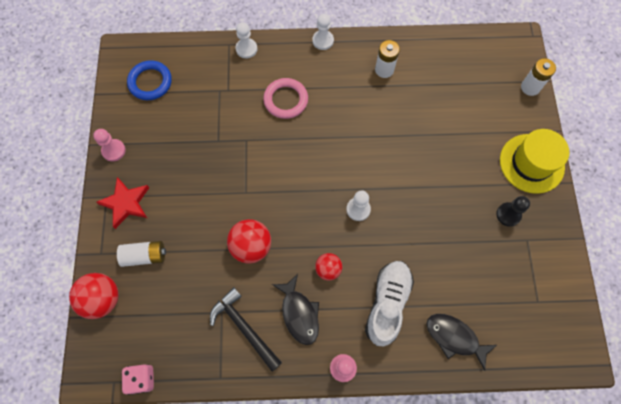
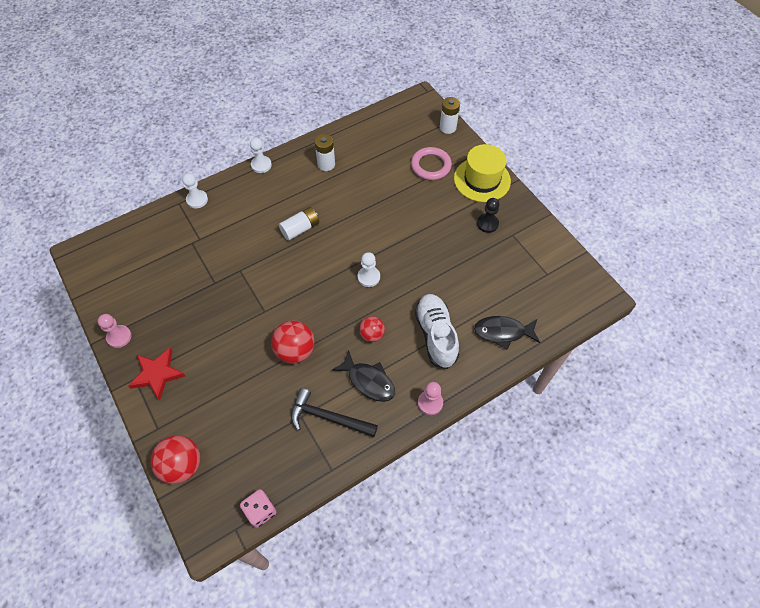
camera: 30 degrees left, 10 degrees down
(145, 256) = (202, 408): white battery -> white battery (300, 229)
(150, 82) = (122, 265): blue ring -> none
(286, 100) = (256, 223): pink ring -> pink ring (431, 166)

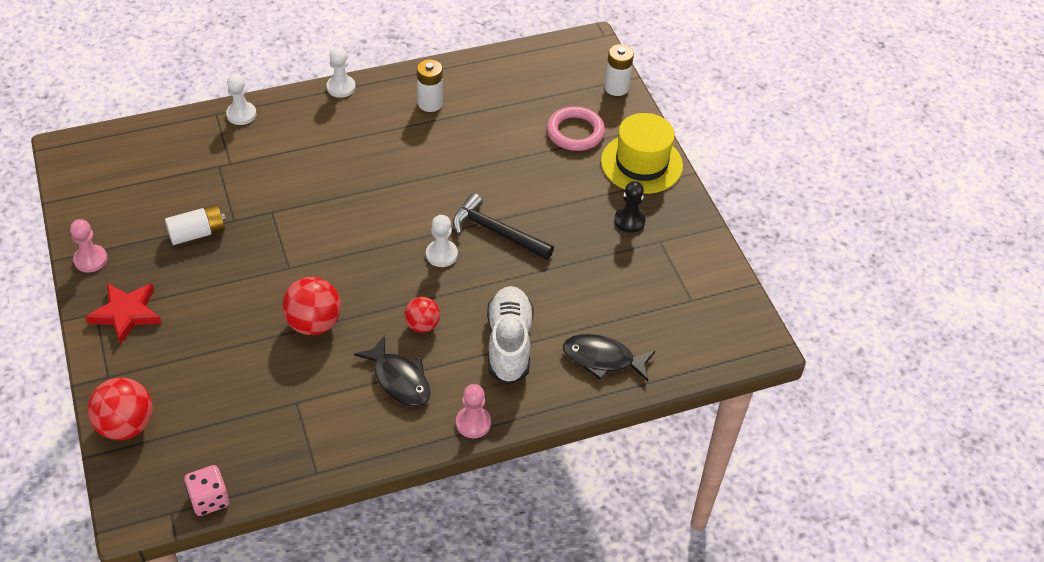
camera: 10 degrees right, 10 degrees down
(300, 229) = (368, 177): white battery -> white battery (197, 233)
(328, 417) = (331, 411): black hammer -> black hammer (496, 232)

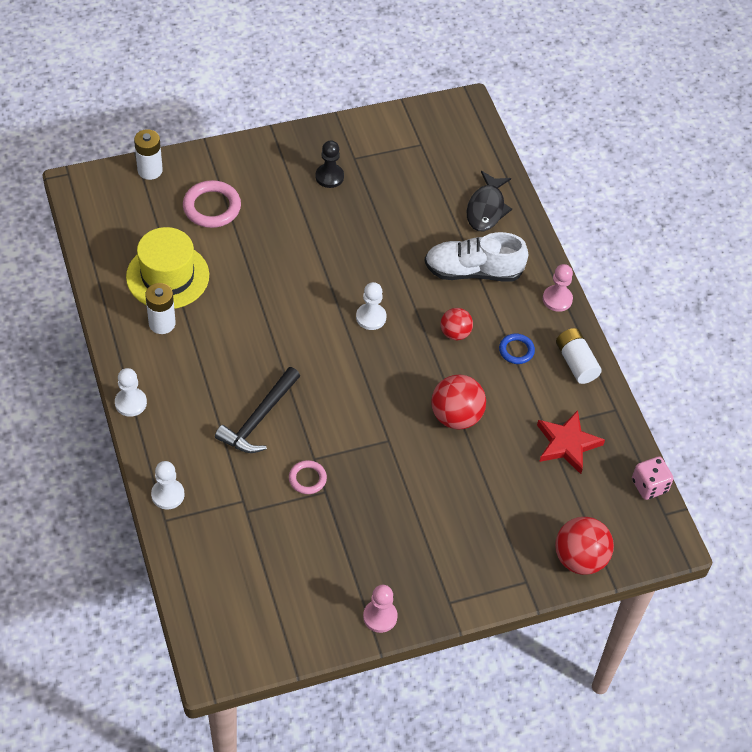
camera: 90 degrees left, 5 degrees up
(126, 313) = (450, 574): red star -> red star (567, 444)
(197, 233) = (343, 522): white battery -> white battery (576, 362)
(248, 207) = (307, 479): none -> pink ring
(399, 380) = (516, 350): black fish -> blue ring
(496, 232) = (342, 274): black hammer -> black hammer (259, 419)
(641, 163) = (257, 161): yellow hat -> yellow hat (167, 276)

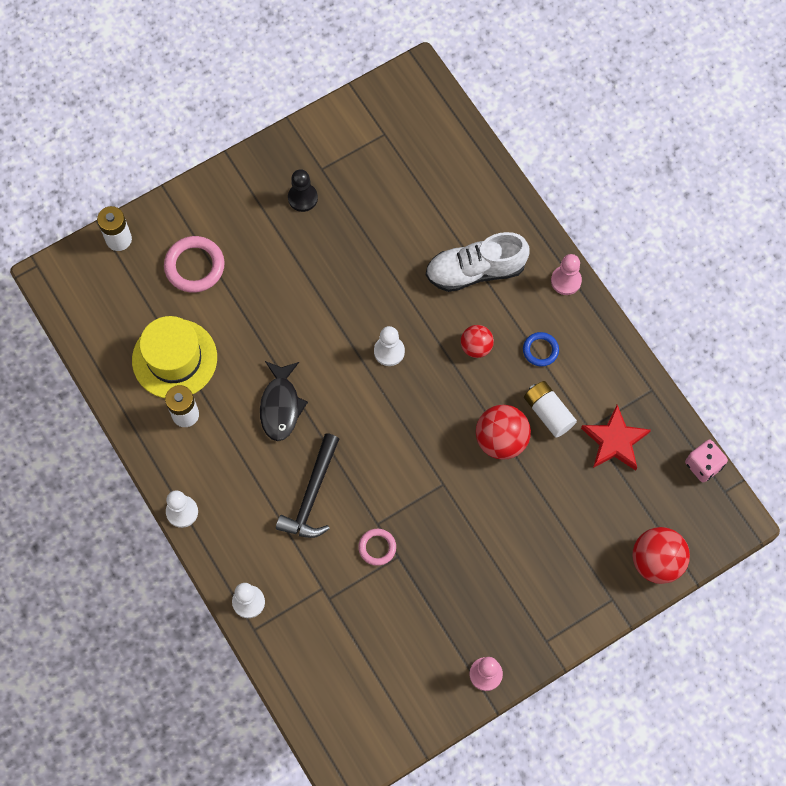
camera: 10 degrees left, 15 degrees up
(486, 208) = (470, 193): black fish -> black fish (280, 406)
(576, 362) = (601, 348): white battery -> white battery (548, 412)

